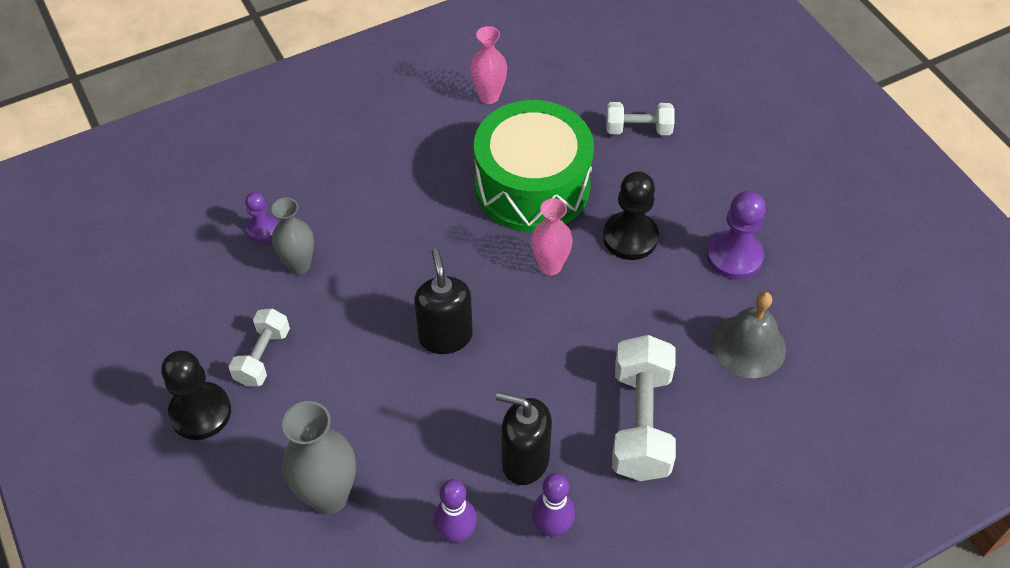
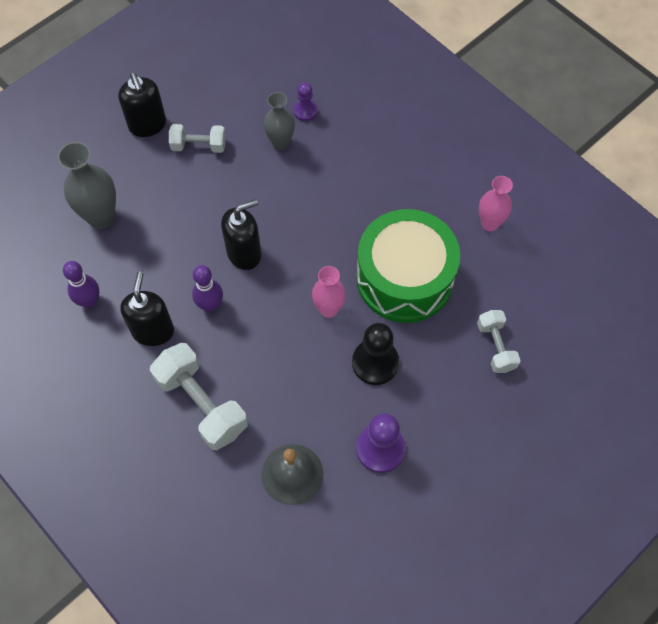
camera: 75 degrees right, 10 degrees up
(200, 412) = (147, 125): black pawn -> black soap dispenser
(552, 527) = (104, 360): purple bowling pin -> purple bowling pin (210, 305)
(641, 422) = (202, 404): white dumbbell -> white dumbbell turned 60 degrees clockwise

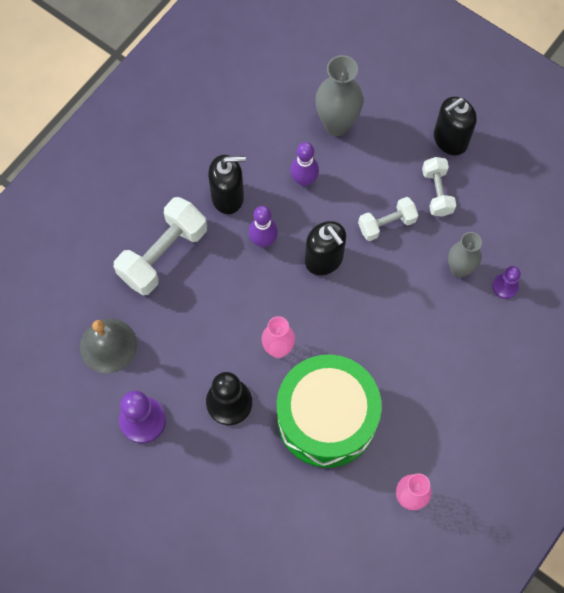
camera: 80 degrees right, 5 degrees up
(89, 300) = (248, 136): purple bowling pin -> purple bowling pin (304, 180)
(495, 346) = (266, 519): white dumbbell -> white dumbbell (386, 224)

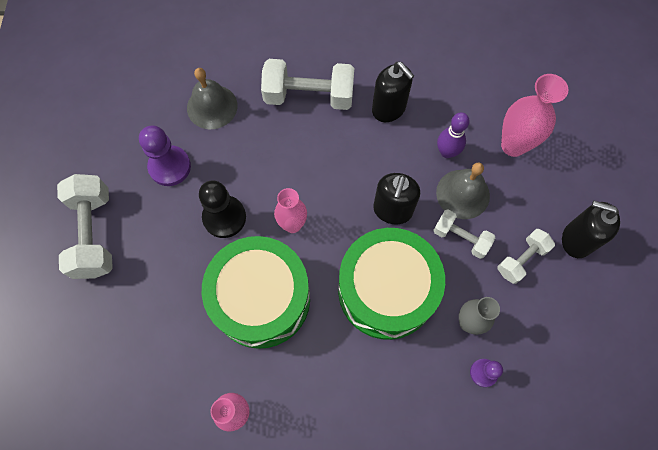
camera: 55 degrees right, 0 degrees up
(161, 527) = (94, 234): none -> white dumbbell
(263, 240) = (373, 156): purple bowling pin -> none
(336, 124) = (513, 145): grey vase -> pink vase
(350, 195) = (463, 194): none -> grey bell
(390, 312) = (386, 290): none -> green drum

